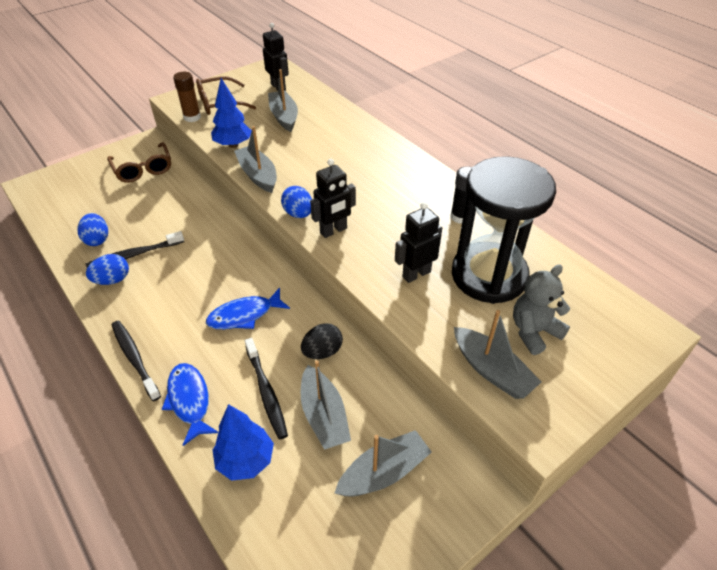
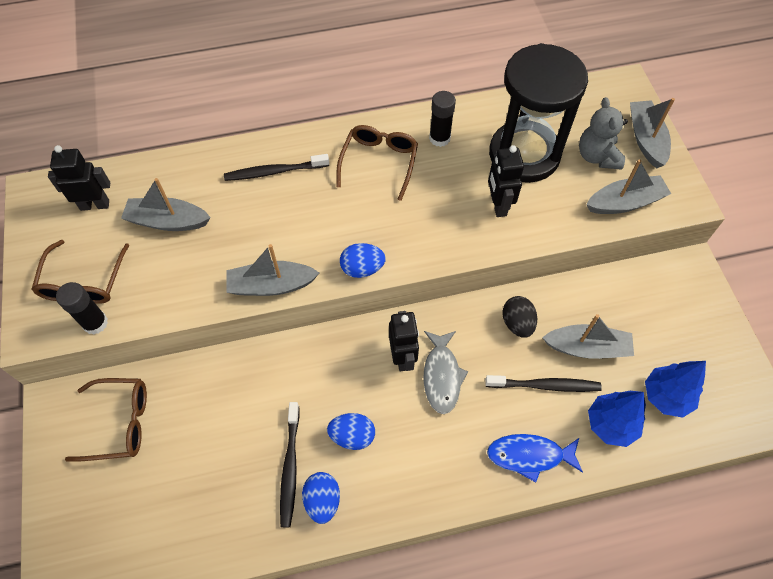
camera: 65 degrees left, 15 degrees up
(97, 239) = (237, 507): blue egg -> blue egg (352, 436)
(135, 358) = (455, 497): black toothbrush -> black toothbrush (274, 172)
(192, 117) = (95, 323): brown glue stick -> black glue stick
(233, 145) = (192, 293): blue tree -> blue tree (666, 396)
(244, 315) = (442, 376): blue fish -> grey fish
(333, 231) = (406, 247): black robot -> black robot (403, 357)
(384, 472) = (655, 324): grey boat -> grey boat (646, 139)
(406, 191) = (379, 163): none -> brown glasses

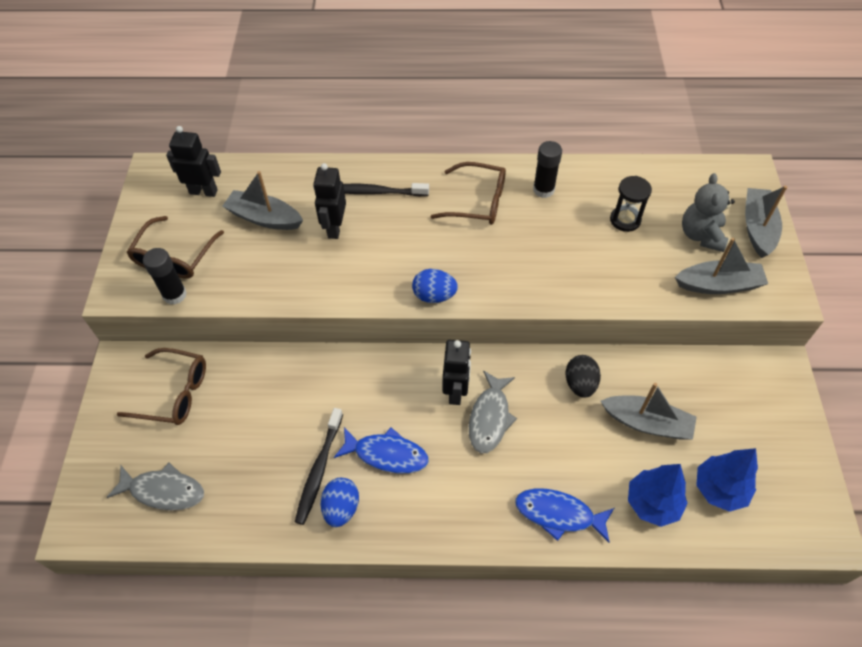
camera: 15 degrees right, 5 degrees down
(137, 527) = (163, 491): none -> grey fish
(271, 285) = (343, 294): grey boat -> none
(352, 436) = (386, 454): blue egg -> blue fish
(379, 163) = (477, 202): brown glasses -> brown glasses turned 75 degrees clockwise
(498, 205) = (585, 263): black robot -> black robot (334, 228)
(524, 154) = (625, 220): black hourglass -> black hourglass, size x0.42
(545, 385) = (593, 450): black toothbrush -> none

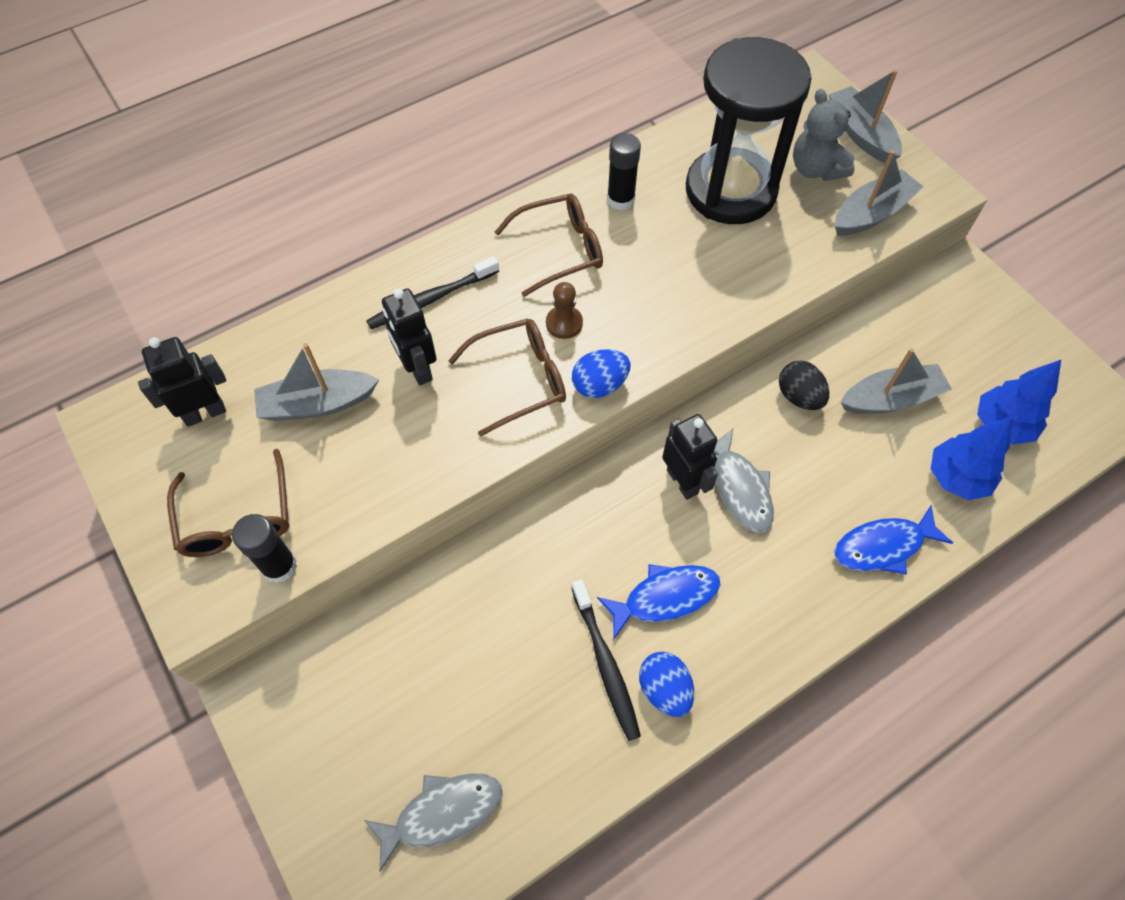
camera: 35 degrees left, 5 degrees up
(174, 393) = (356, 689): brown glasses -> brown glasses (519, 380)
(443, 247) = (564, 323): none -> brown pawn
(625, 220) = (730, 190): black hourglass -> black hourglass, size x2.38

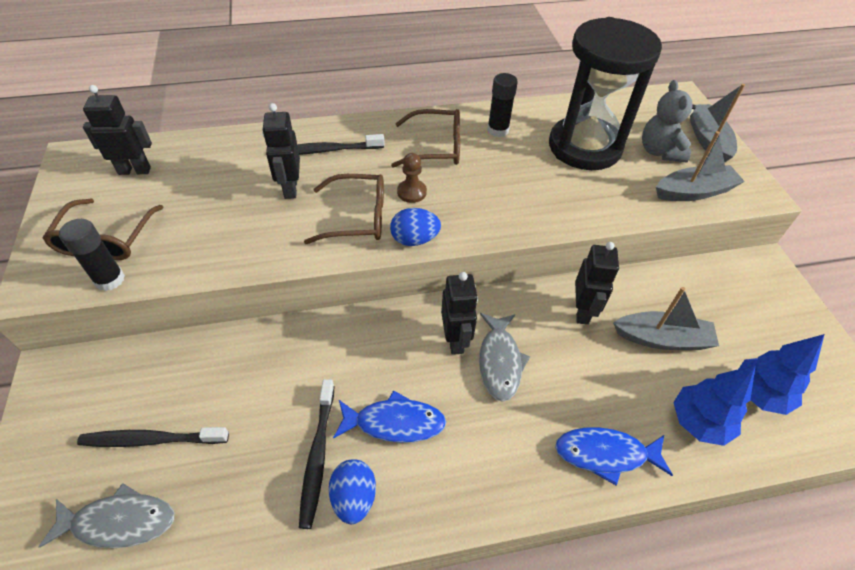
camera: 20 degrees right, 10 degrees down
(317, 404) = (209, 188): grey boat -> none
(421, 720) = (152, 440): none -> black toothbrush
(799, 397) = (582, 311): black egg -> black robot

